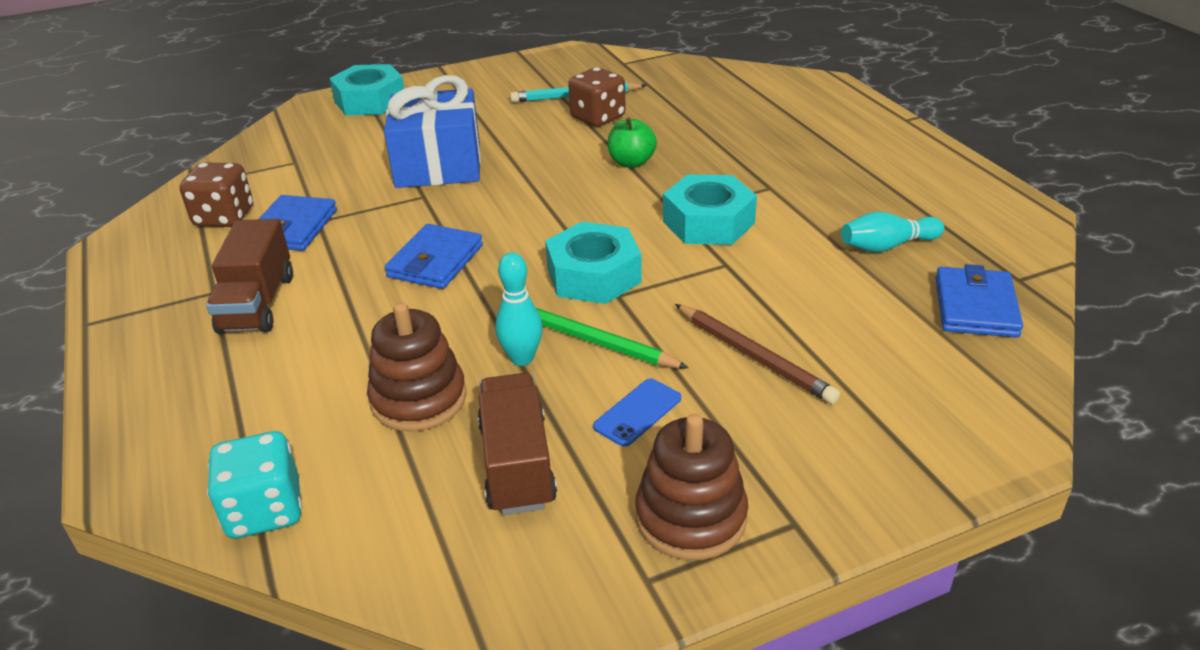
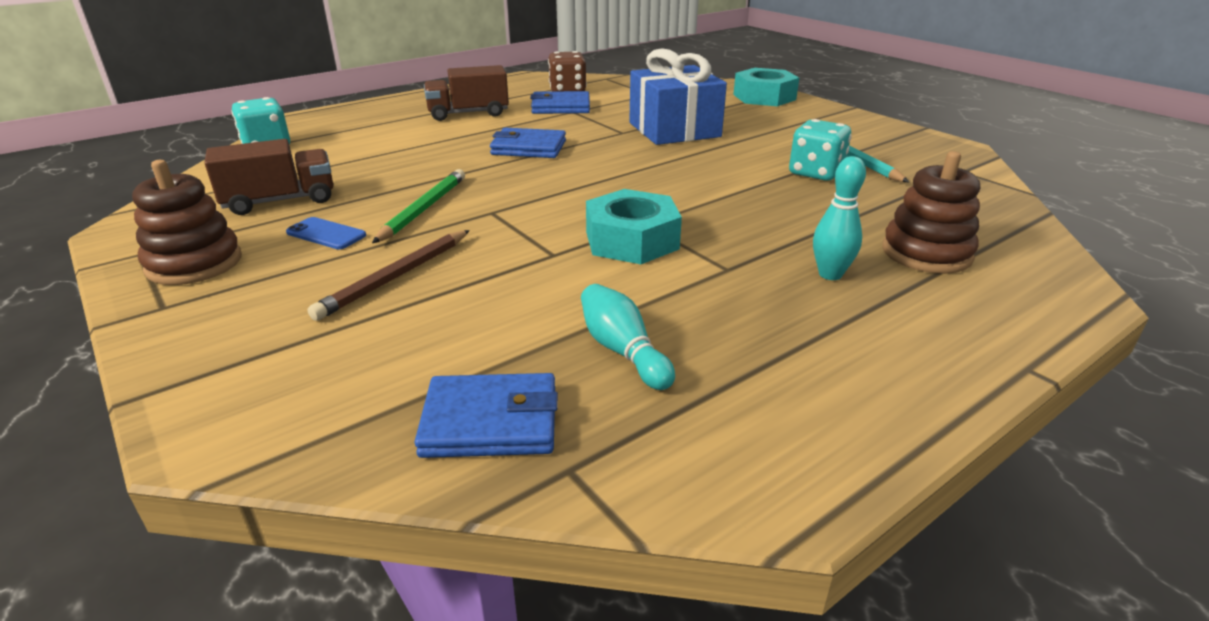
camera: 75 degrees right, 5 degrees down
(418, 399) = (360, 166): brown stacking toy -> brown stacking toy (926, 253)
(522, 358) = (402, 188): turquoise bowling pin -> turquoise bowling pin (830, 274)
(593, 275) = (520, 200): turquoise nut -> none
(598, 118) = (815, 173): brown dice -> turquoise dice
(631, 162) = (732, 196): green apple -> none

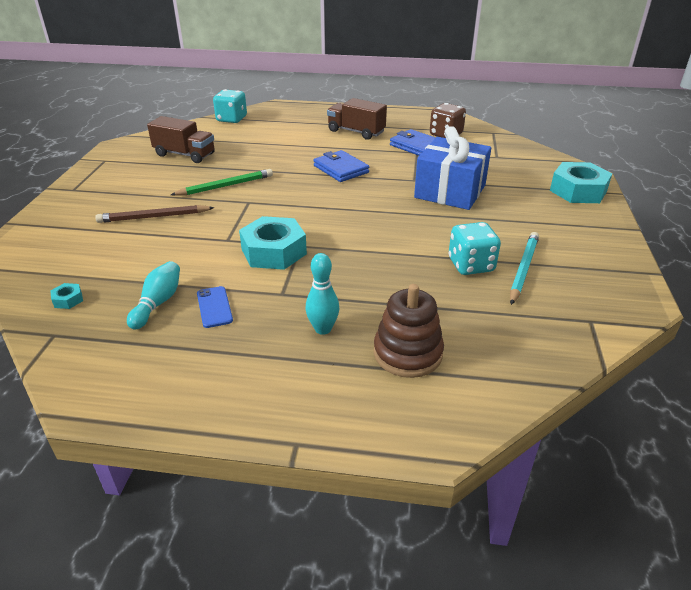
camera: 45 degrees right, 5 degrees up
(194, 263) = (110, 174): brown stacking toy -> none
(326, 234) = (170, 181): blue phone -> blue phone (214, 307)
(490, 422) = (68, 300): blue wallet -> turquoise nut

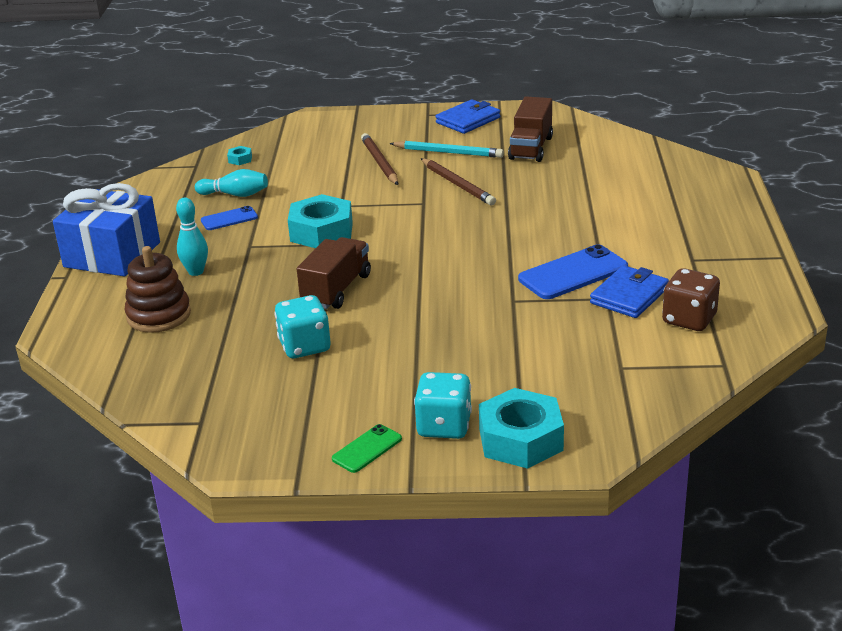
camera: 85 degrees right, 5 degrees down
(226, 186) = (458, 184): green pencil -> brown pencil
(231, 119) = (656, 154): turquoise dice -> turquoise dice (444, 426)
(341, 169) = (527, 246): blue wallet -> blue wallet (468, 120)
(356, 132) = (659, 245): brown truck -> brown truck (336, 290)
(383, 158) = (573, 273): none -> blue phone
(450, 191) = (485, 328): blue gift -> blue gift (112, 255)
(523, 269) = (299, 381): turquoise pencil -> turquoise pencil (448, 152)
(604, 243) = (367, 449): none -> green phone

